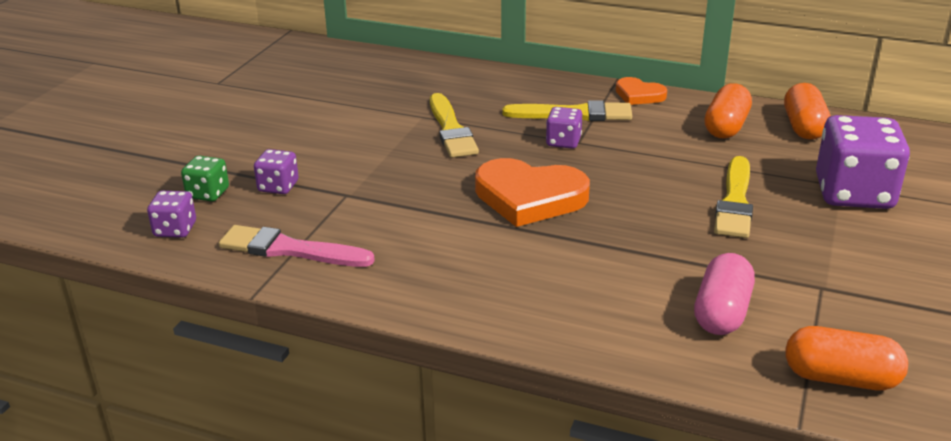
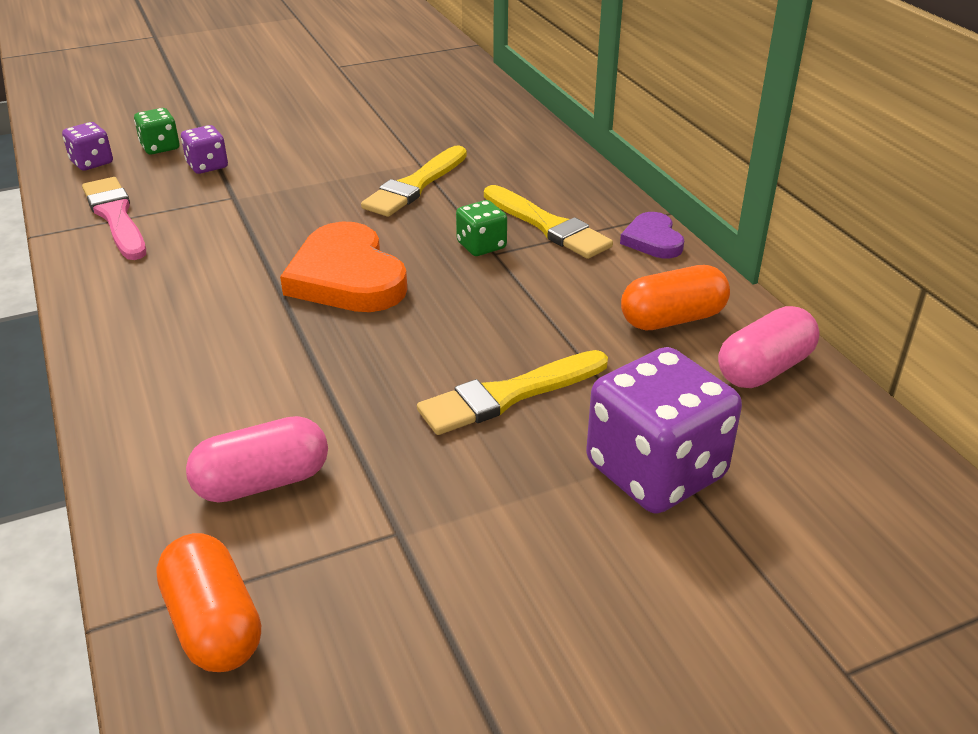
camera: 45 degrees right, 5 degrees up
(563, 142) = (481, 246): purple dice -> green dice
(639, 95) = (652, 240): orange heart -> purple heart
(803, 127) = (764, 369): orange capsule -> pink capsule

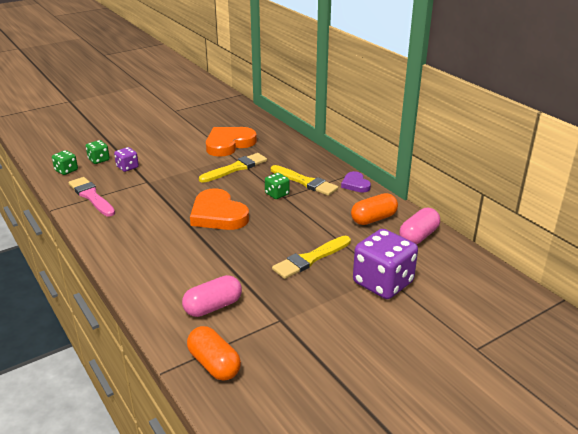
camera: 10 degrees left, 5 degrees down
(92, 162) = (66, 170): purple dice -> green dice
(415, 185) = (235, 168): yellow brush -> yellow brush turned 150 degrees counterclockwise
(419, 136) = (229, 144): none -> orange heart

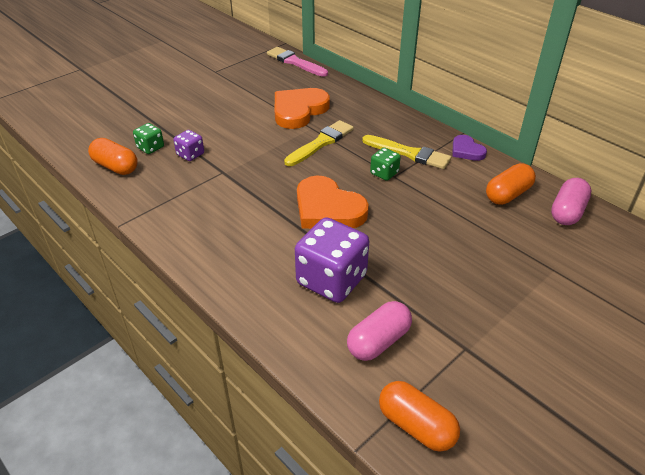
camera: 10 degrees left, 10 degrees up
(66, 170) = (115, 167): green dice -> orange capsule
(91, 196) = (162, 200): pink brush -> pink brush (295, 62)
(310, 259) = (462, 257): yellow brush -> none
(383, 283) = (558, 280): purple dice -> purple dice (331, 280)

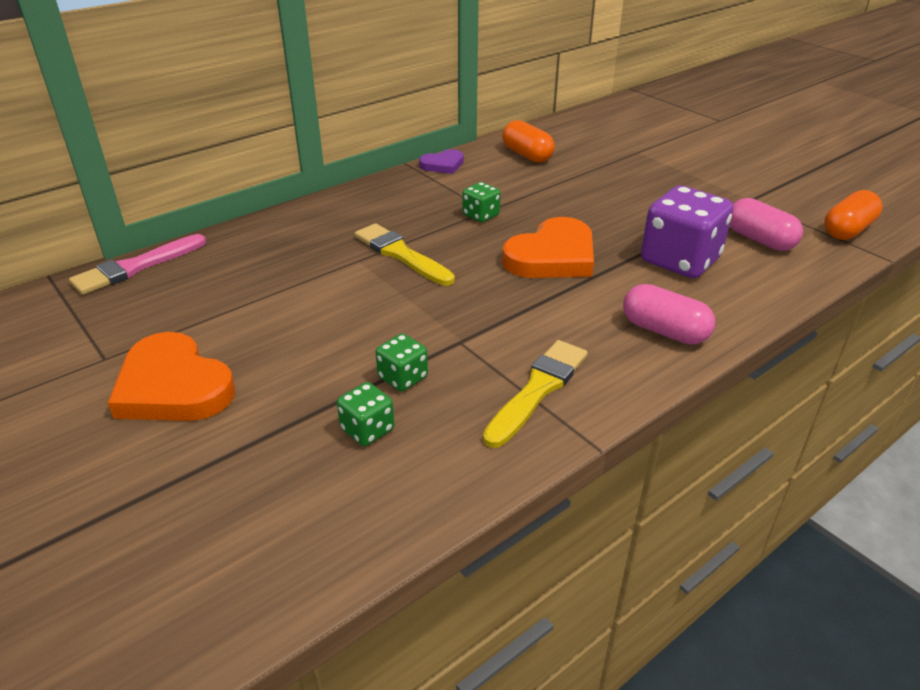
camera: 85 degrees left, 5 degrees down
(115, 167) = (424, 473): orange capsule -> none
(190, 154) = (403, 377): purple dice -> green dice
(299, 111) = (303, 269): orange heart -> orange heart (173, 386)
(409, 153) = (441, 197): yellow brush -> yellow brush (538, 390)
(567, 212) = (555, 134): pink capsule -> pink capsule (664, 331)

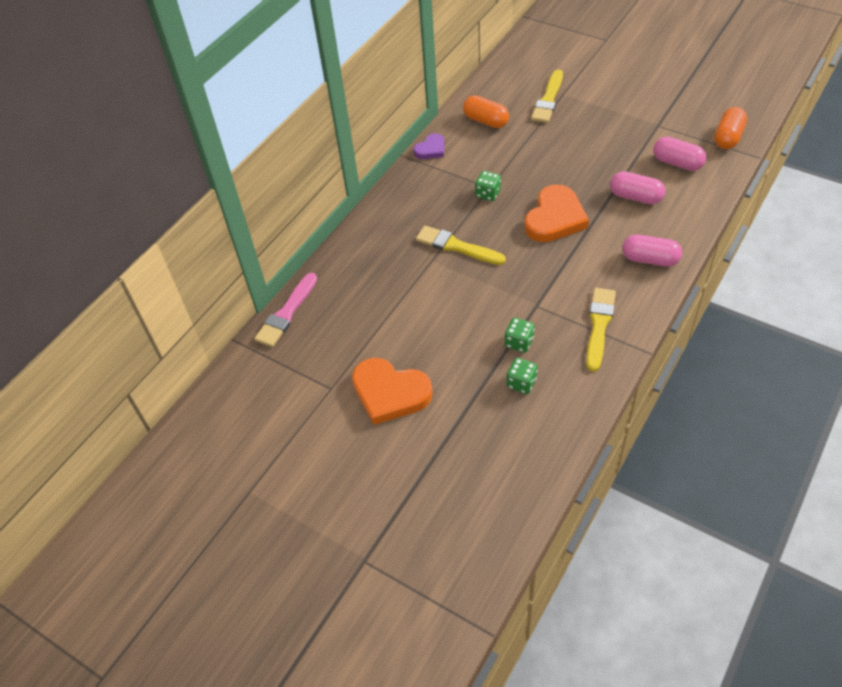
camera: 15 degrees left, 15 degrees up
(616, 153) = (548, 99): none -> yellow brush
(680, 260) = (635, 197): purple dice -> pink capsule

